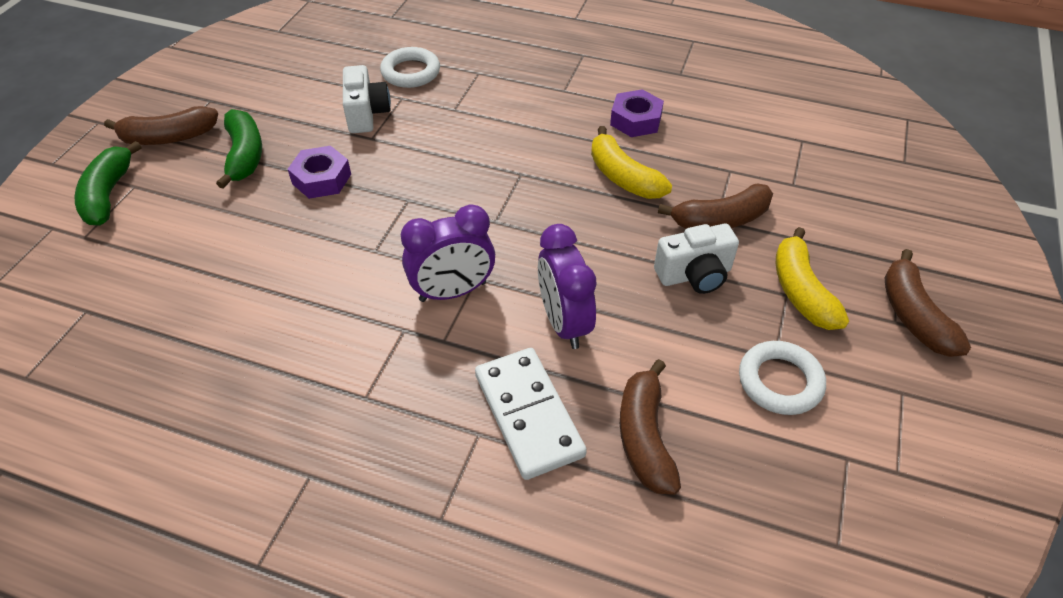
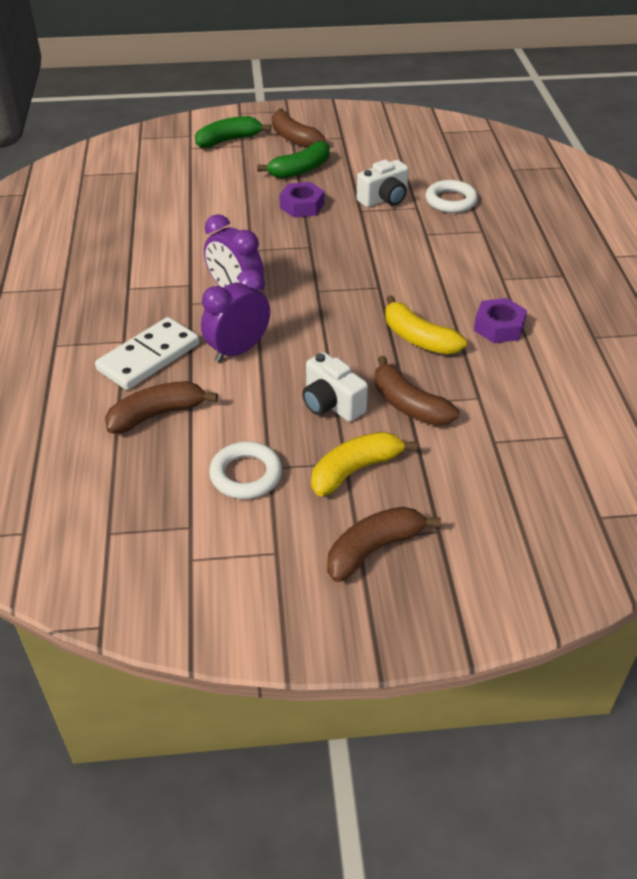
camera: 65 degrees right, 5 degrees down
(623, 177) = (418, 338): yellow banana -> yellow banana turned 75 degrees counterclockwise

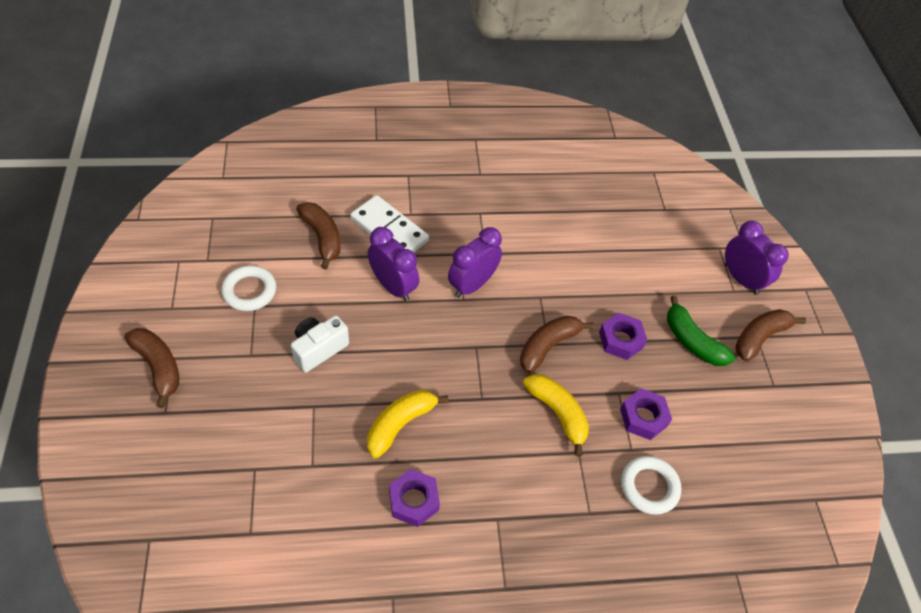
camera: 85 degrees right, 10 degrees up
(229, 140) = (741, 279): green banana -> purple clock
(355, 470) = (240, 361): yellow banana -> yellow banana (558, 413)
(384, 199) = (643, 417): white camera -> purple nut
(408, 405) = (310, 406): brown banana -> brown banana (548, 346)

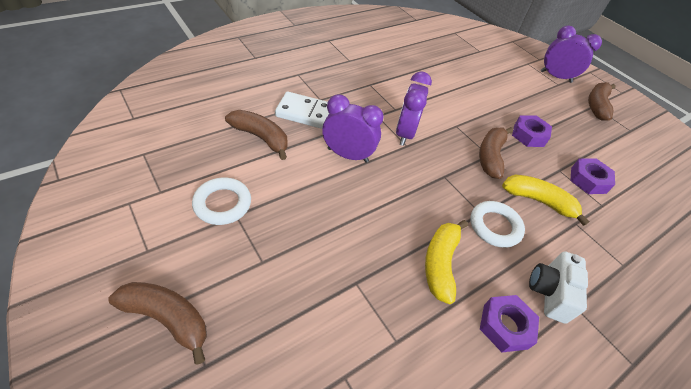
camera: 30 degrees left, 5 degrees down
(319, 349) = (323, 229): white camera -> white camera (549, 292)
(649, 487) = (637, 226): white ring -> white ring (495, 226)
(692, 341) = (566, 121): green banana -> none

